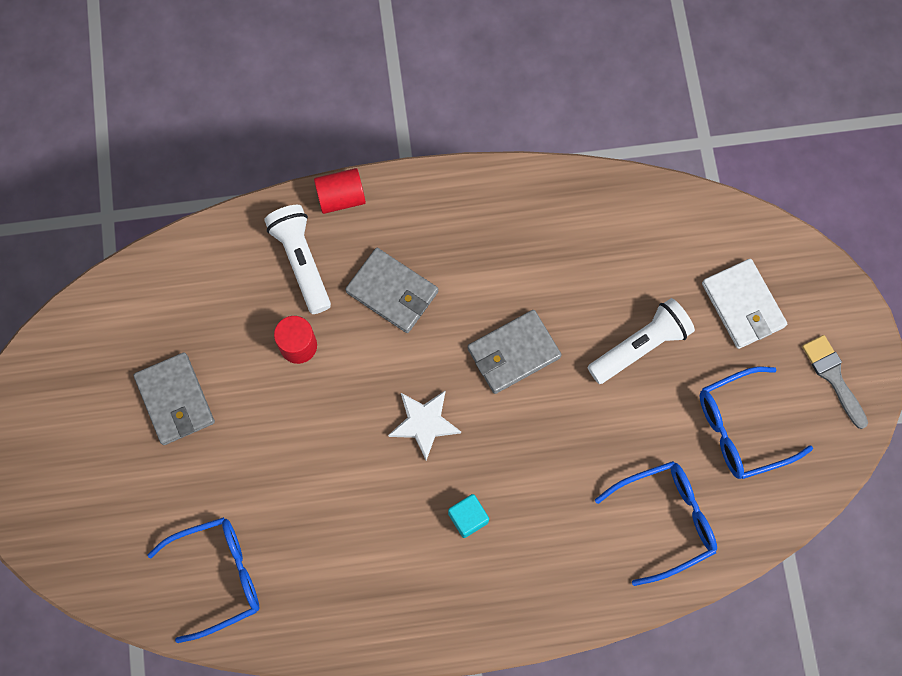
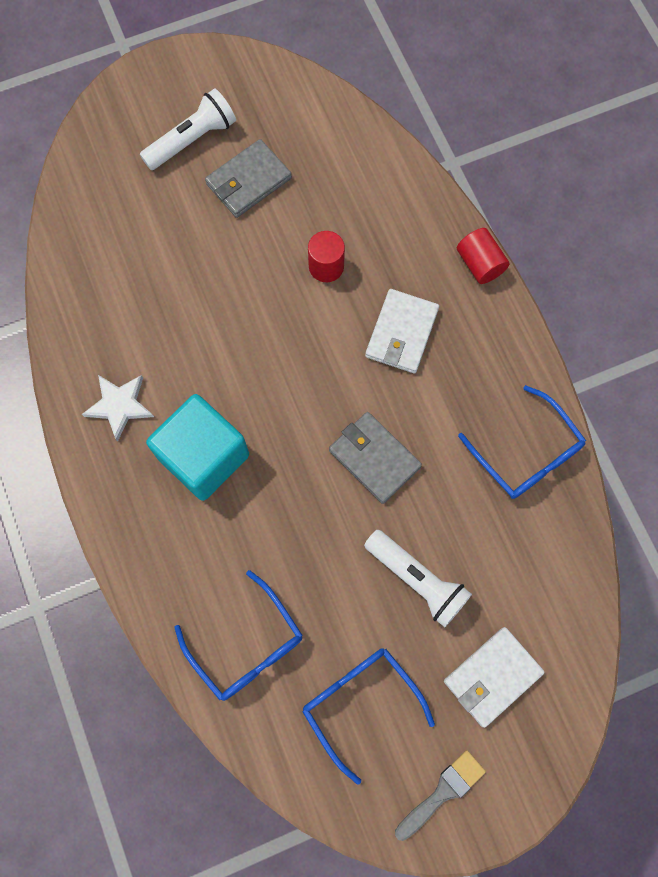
camera: 75 degrees right, 0 degrees up
(218, 576) = (103, 260): blue glasses -> blue glasses (527, 454)
(301, 261) = (406, 247): white flashlight -> white flashlight (192, 140)
(392, 292) = (401, 333): grey wallet -> white wallet
(424, 423) = (283, 394): white star -> white star (119, 405)
(468, 518) = (204, 456): turquoise cube -> turquoise cube, size x2.30

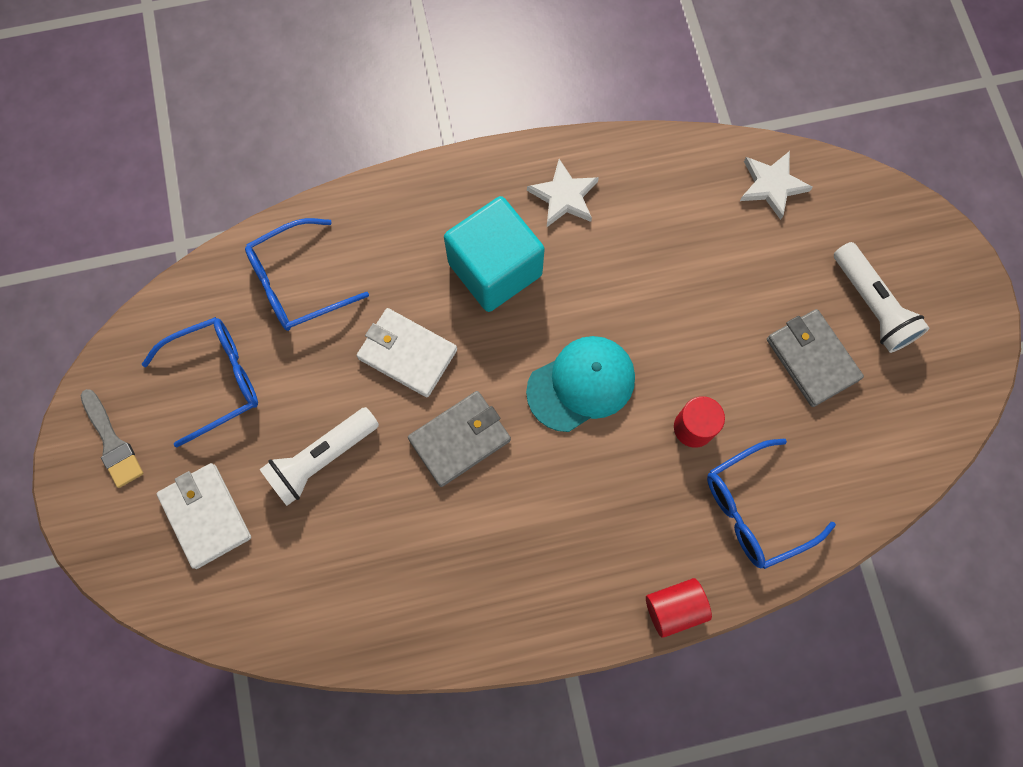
camera: 100 degrees right, 0 degrees up
(86, 227) = (772, 185): none -> white star
(304, 363) = (581, 384): none -> turquoise cap
(401, 333) = (599, 497): white wallet -> white wallet (407, 354)
(527, 454) = (432, 610): blue glasses -> blue glasses (755, 509)

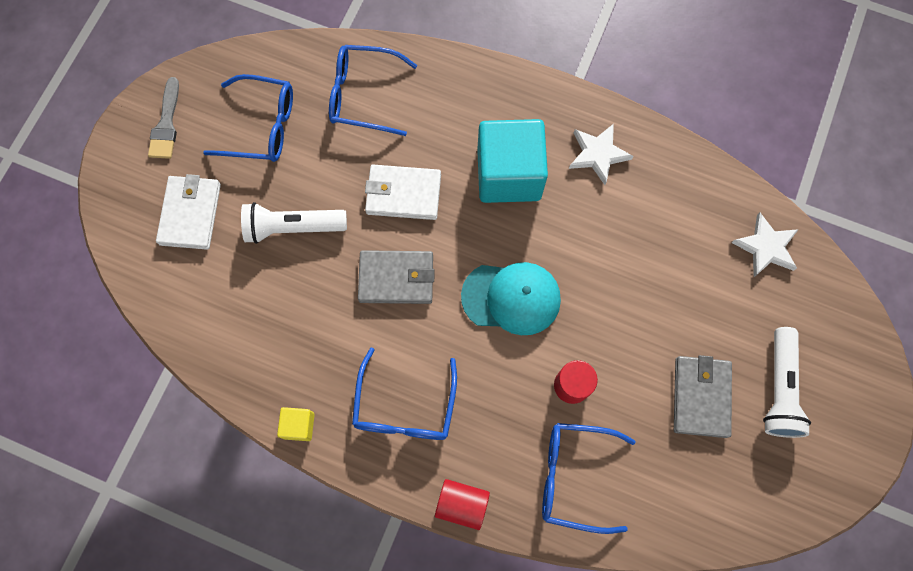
camera: 35 degrees right, 0 degrees up
(407, 354) = (403, 194): white wallet -> white wallet turned 60 degrees counterclockwise
(468, 646) = (299, 425): none -> yellow cube
(556, 556) = (404, 407): none -> blue glasses

